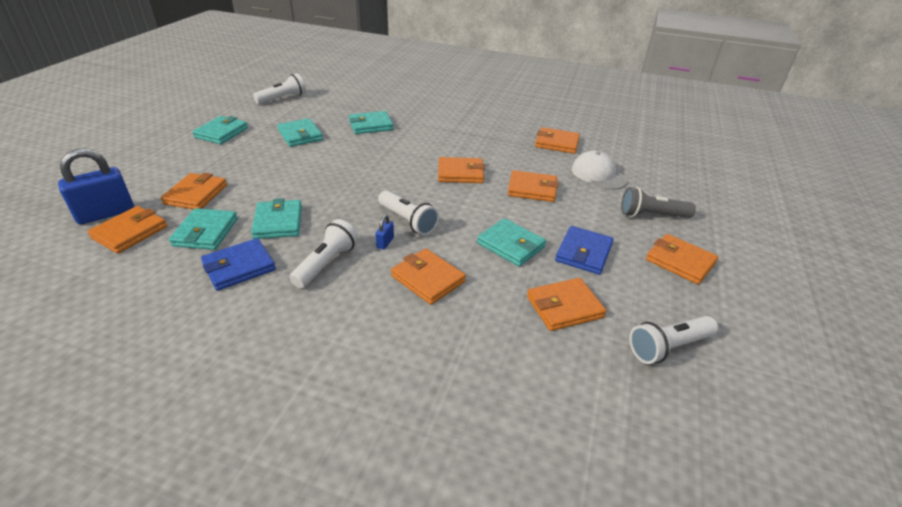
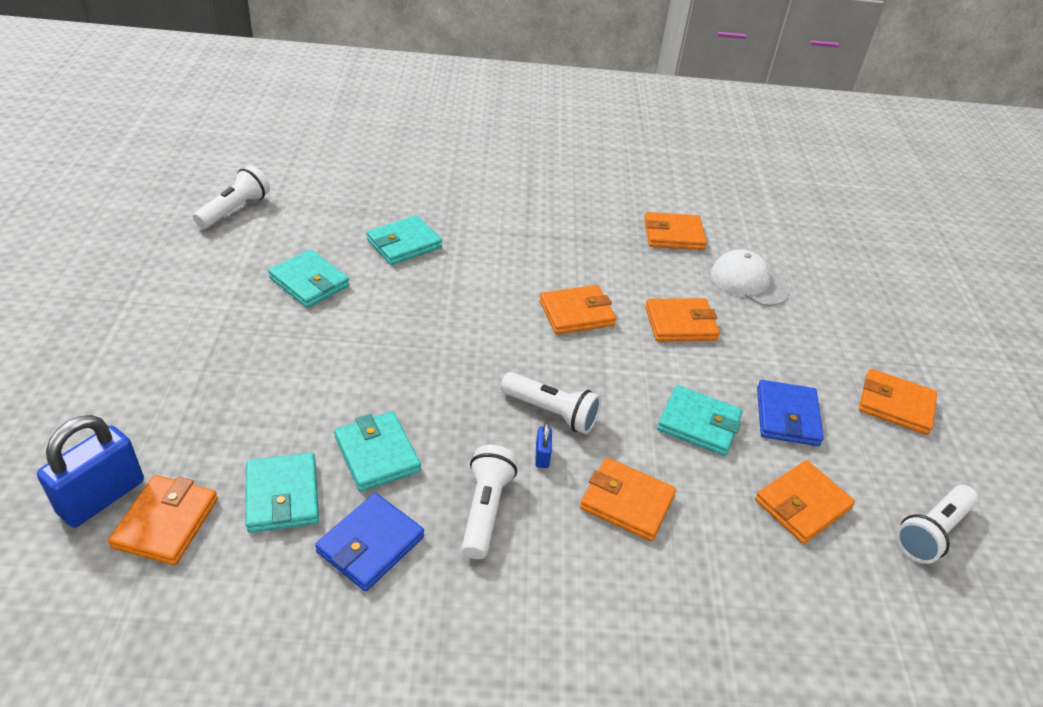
camera: 20 degrees left, 5 degrees up
(196, 194) = (221, 430): orange wallet -> none
(221, 133) = (180, 299): turquoise wallet -> none
(651, 215) = (837, 339): grey flashlight -> none

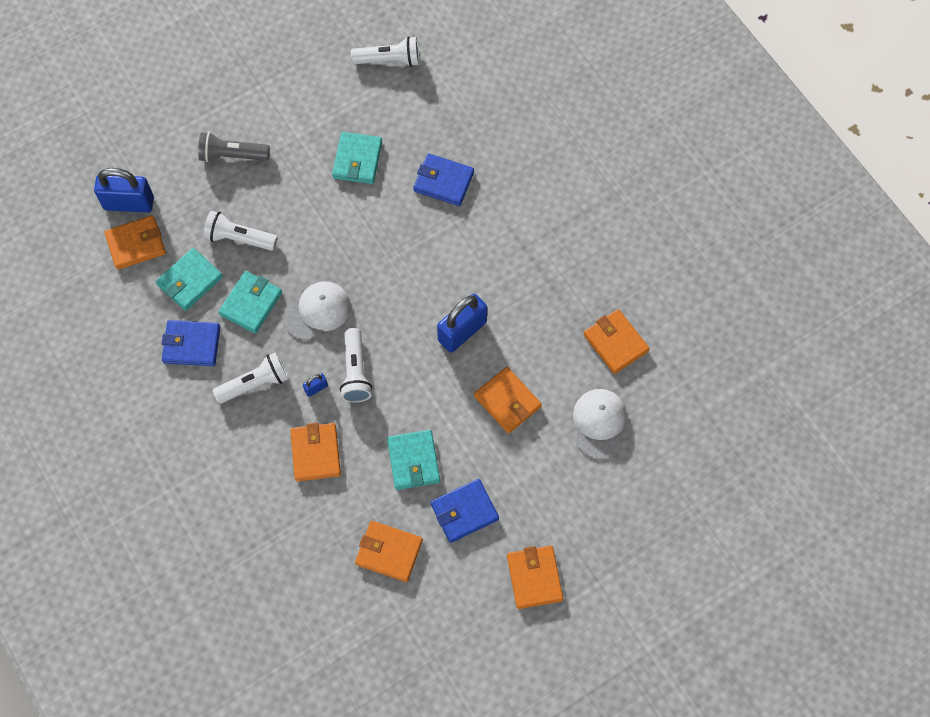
camera: 60 degrees right, 25 degrees up
(175, 367) = (232, 155): none -> grey flashlight
(404, 244) = (443, 181): turquoise wallet -> blue wallet
(447, 403) = (317, 311): none -> white cap
(576, 313) = (462, 331): orange wallet -> blue padlock
(932, 532) = (423, 637): white flashlight -> white flashlight (239, 238)

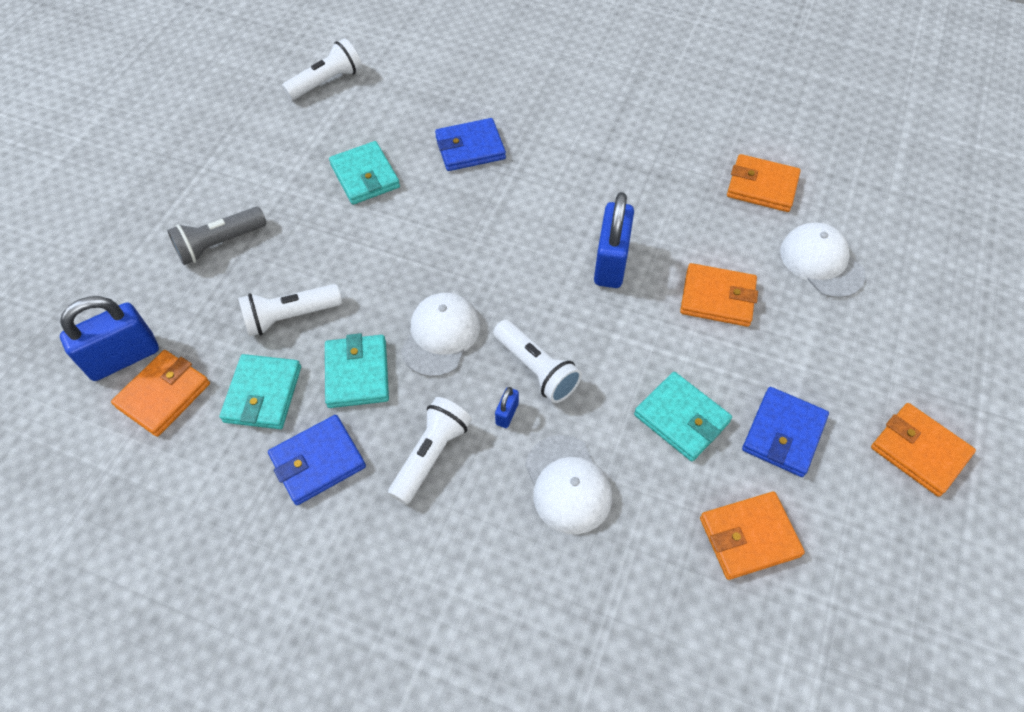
camera: 35 degrees left, 10 degrees down
(316, 453) = (567, 484): orange wallet -> white cap

